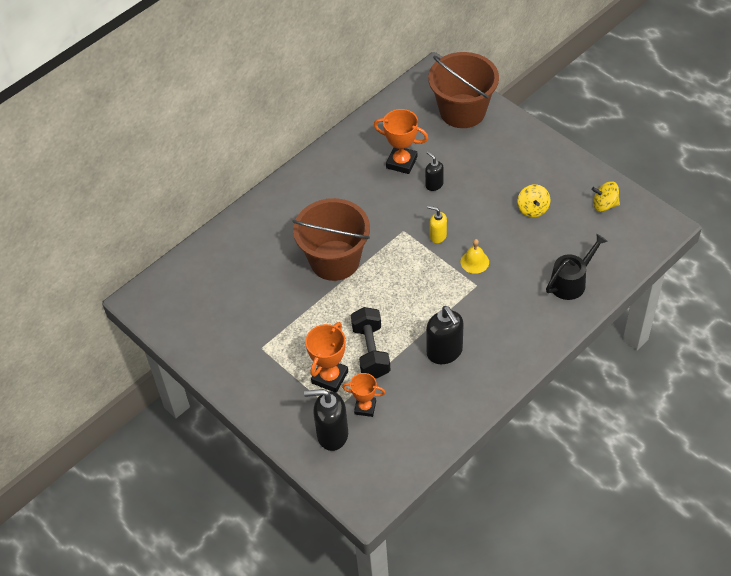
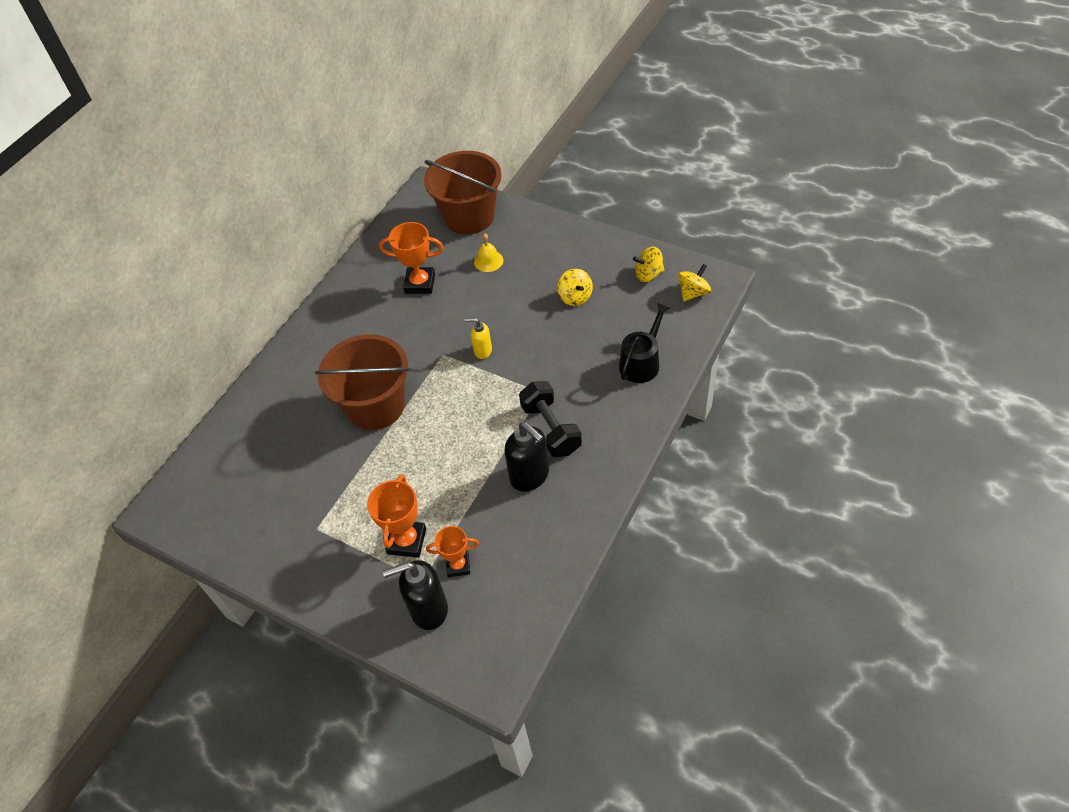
camera: 15 degrees left, 0 degrees up
(371, 351) = (446, 498): black dumbbell -> black dumbbell (551, 429)
(434, 184) = (462, 298): black soap dispenser -> none
(474, 262) = (531, 368): yellow bell -> yellow bell (488, 261)
(638, 232) = (693, 293): none -> yellow spinning top

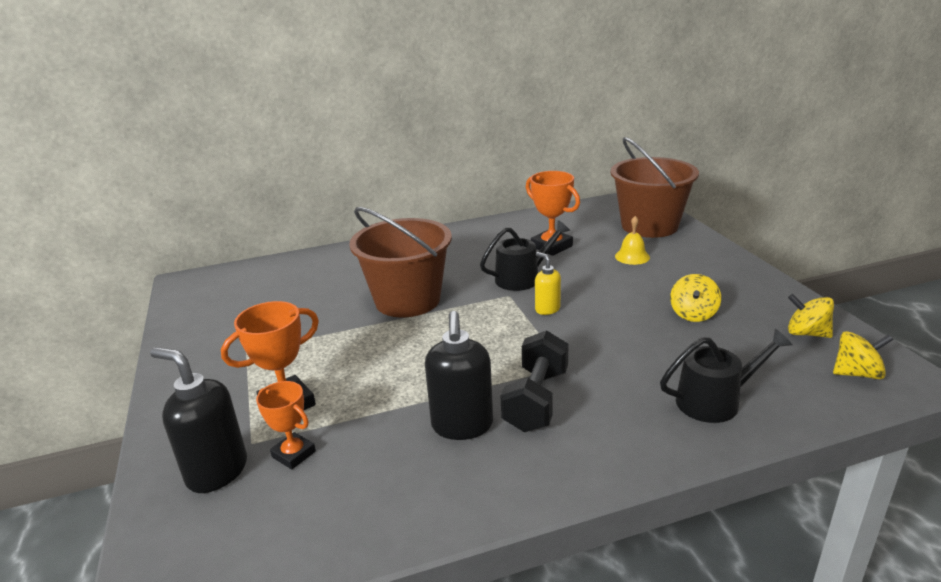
camera: 40 degrees right, 25 degrees down
(434, 331) = (522, 278): none -> black watering can

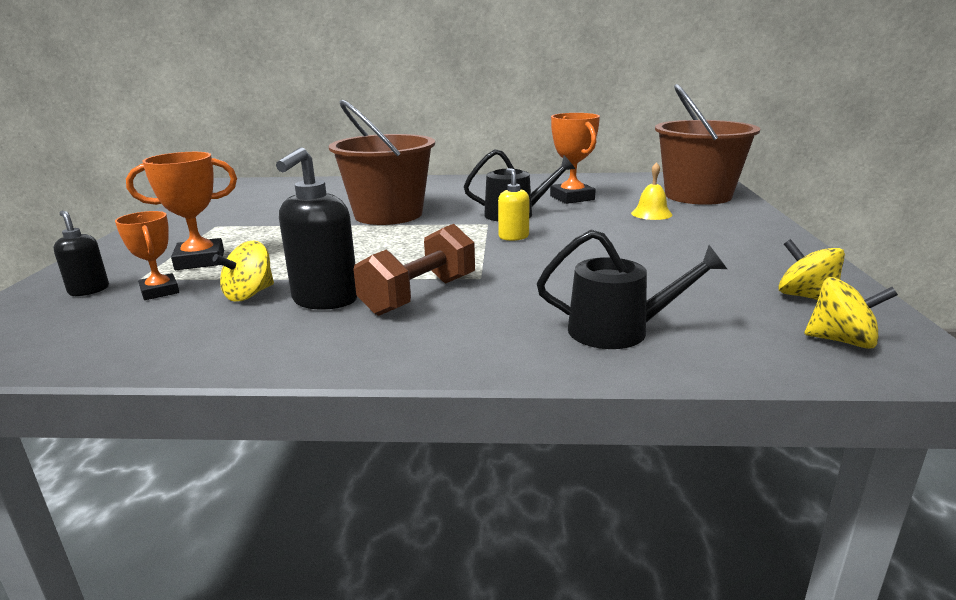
camera: 20 degrees right, 5 degrees down
(217, 471) = (89, 290): black soap dispenser -> black soap dispenser, size x0.57
(536, 400) = (419, 296): black dumbbell -> brown dumbbell
(693, 314) = (673, 262): yellow spinning top -> yellow spinning top (249, 294)

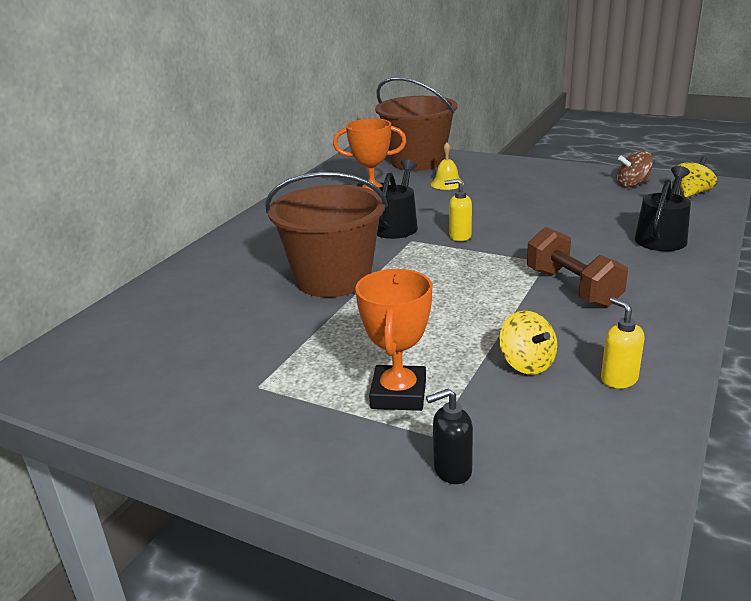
camera: 65 degrees left, 5 degrees up
(160, 291) = (486, 417): orange trophy -> none
(218, 335) = (618, 379): none -> yellow soap dispenser
(325, 300) = (562, 327): black soap dispenser -> none
(806, 297) = (632, 184): yellow spinning top -> brown spinning top

